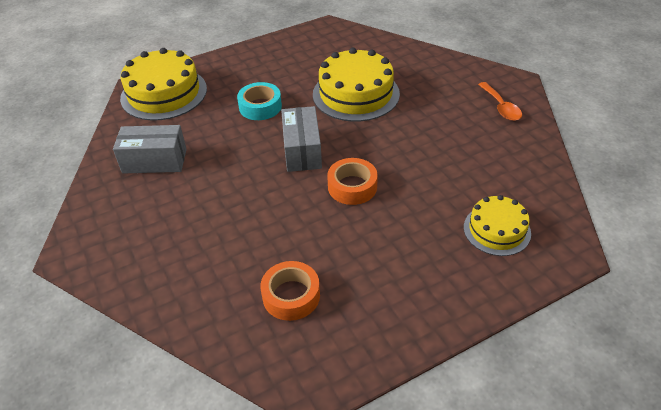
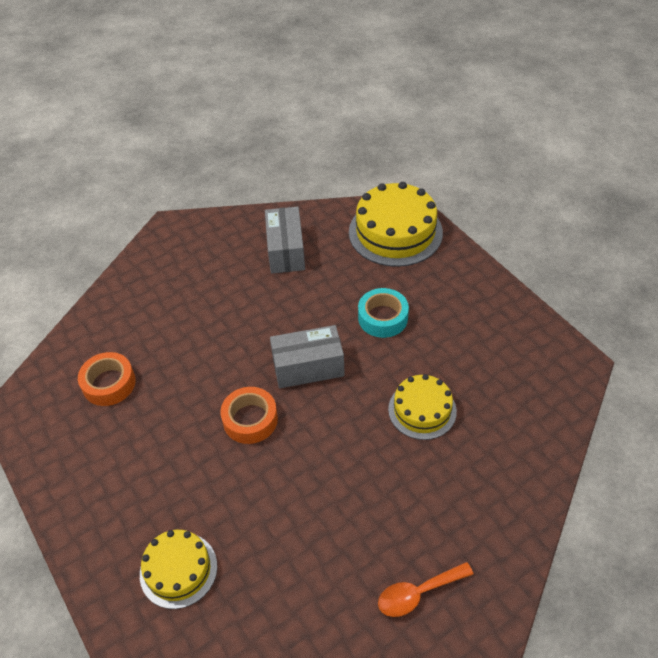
camera: 85 degrees right, 5 degrees up
(356, 94) = (422, 410): yellow cake -> yellow cake, size x0.60

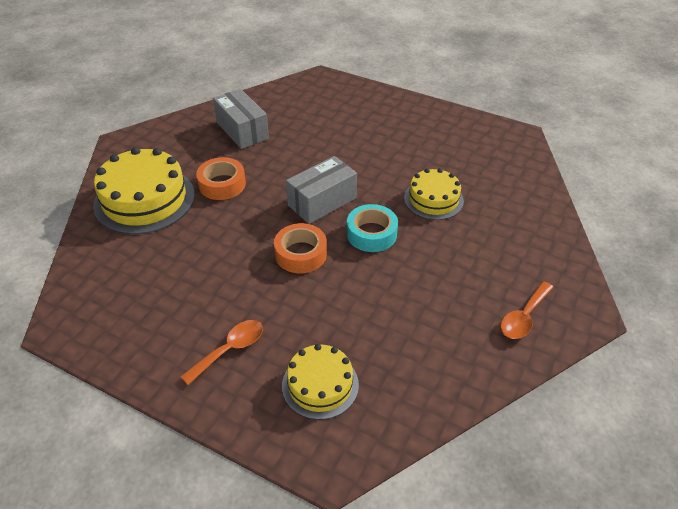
camera: 30 degrees left, 5 degrees down
(109, 384) = (148, 274): orange tape -> orange tape (222, 184)
(127, 495) = (230, 349): none -> orange spoon
(382, 318) = (357, 151): turquoise tape -> turquoise tape (371, 234)
(395, 232) = (324, 94): yellow cake -> yellow cake (144, 199)

